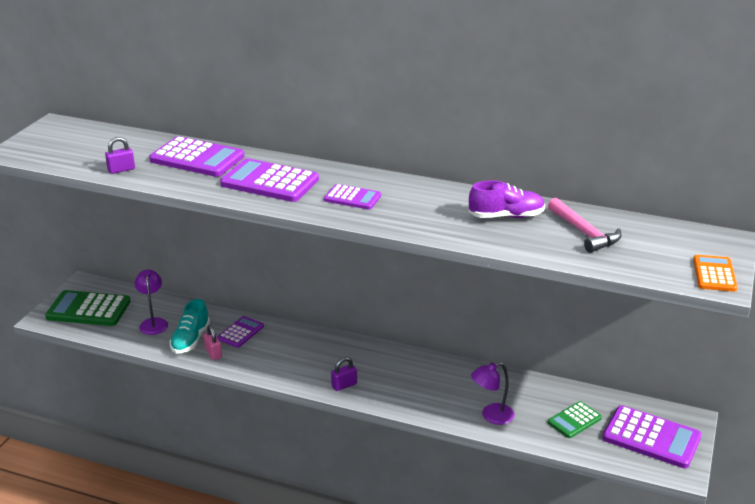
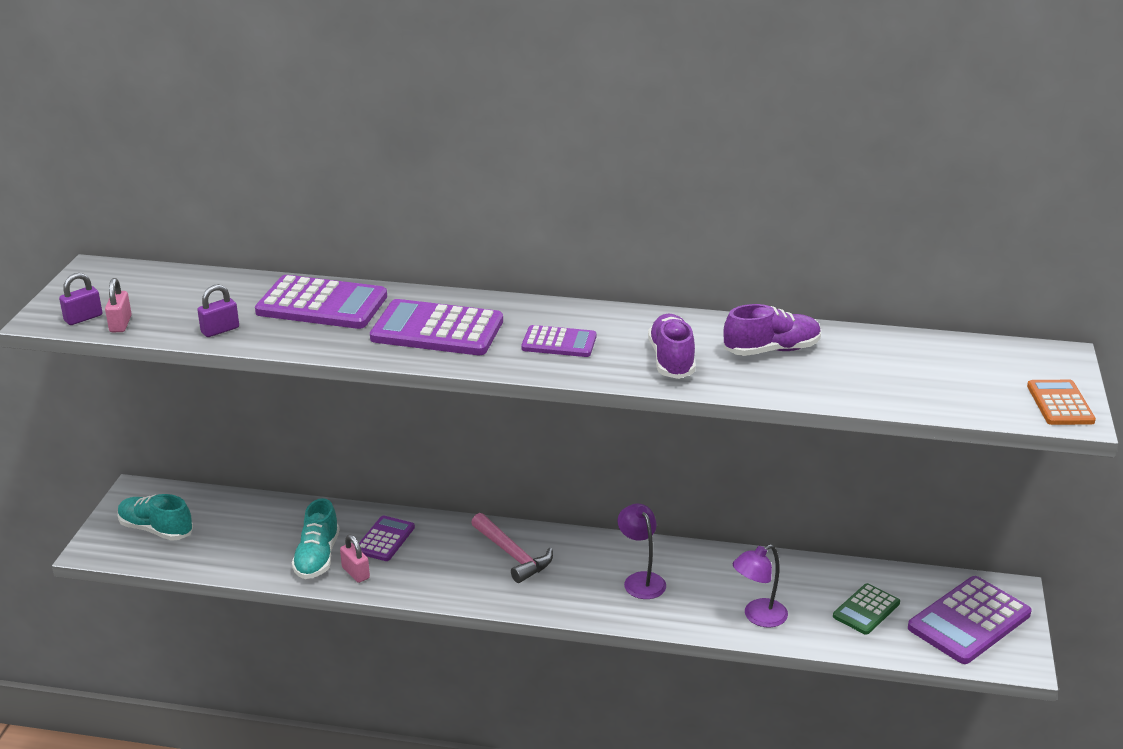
camera: 10 degrees left, 0 degrees up
(57, 160) = (120, 324): none -> pink padlock
(88, 309) = (156, 529): green calculator -> turquoise shoe
(153, 323) = (256, 538): purple lamp -> purple lamp (641, 580)
(344, 385) = (550, 597): purple padlock -> purple padlock (83, 318)
(429, 217) = (671, 360): none -> purple shoe
(584, 232) = (879, 363): pink hammer -> pink hammer (512, 555)
(651, 438) = (969, 621): purple calculator -> purple calculator turned 120 degrees clockwise

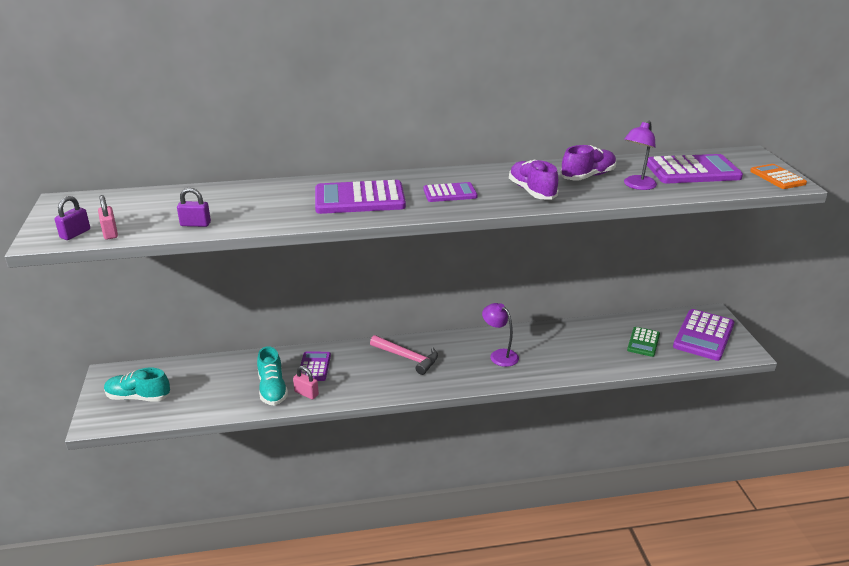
camera: 20 degrees left, 0 degrees up
(220, 330) = (195, 224): purple padlock -> purple padlock turned 60 degrees clockwise
(322, 304) = (262, 196): purple calculator -> purple calculator (692, 171)
(758, 617) = (585, 361): purple lamp -> purple lamp (636, 186)

